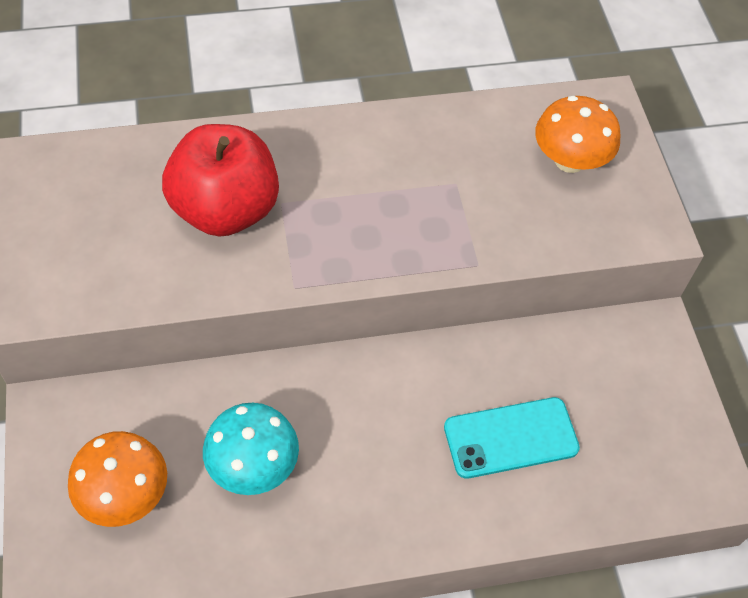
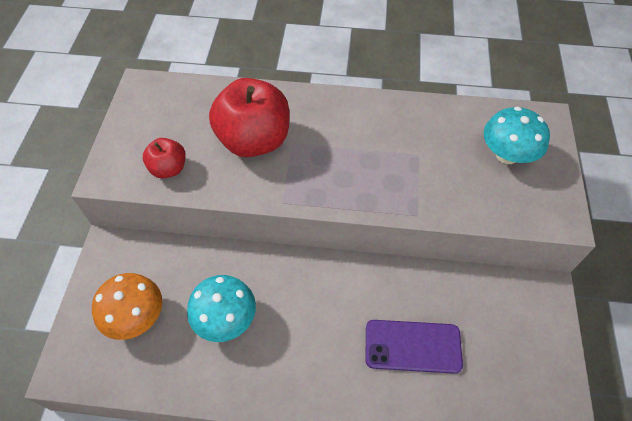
camera: 20 degrees right, 0 degrees up
(116, 275) = (169, 169): none -> red apple
(510, 438) = (412, 346): turquoise phone -> purple phone
(569, 160) = (506, 155): orange mushroom -> turquoise mushroom

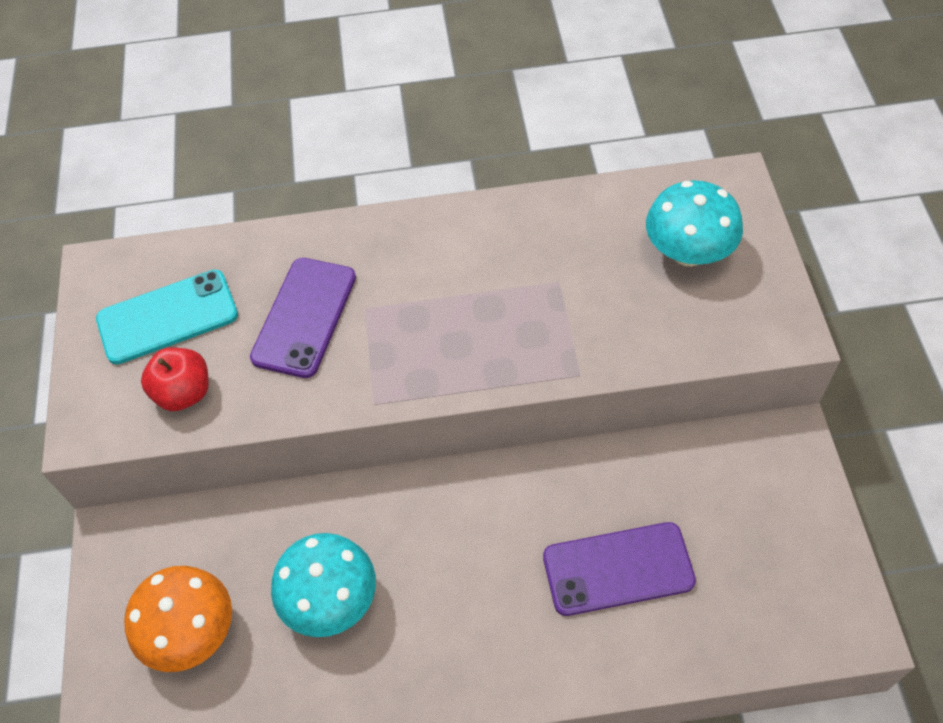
camera: 10 degrees left, 0 degrees up
(173, 122) = (167, 317): none -> turquoise phone
(254, 140) = (304, 317): red apple -> purple phone

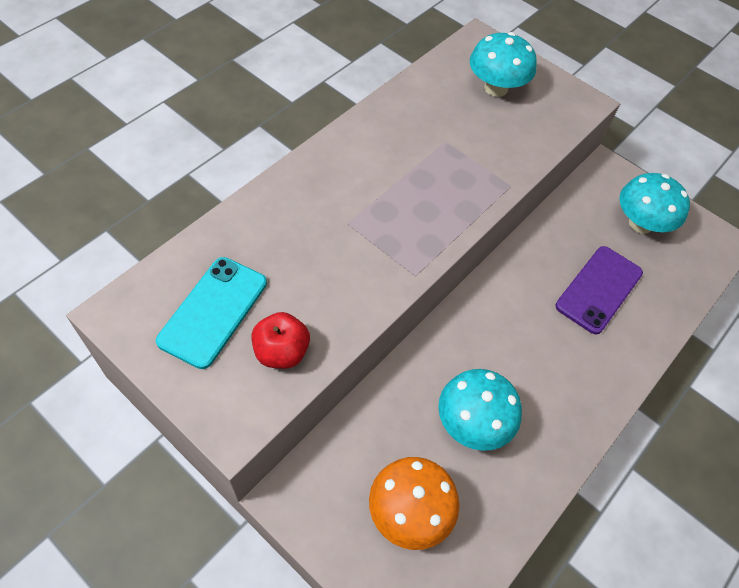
camera: 50 degrees left, 0 degrees up
(304, 317) = (313, 252): purple phone -> none
(761, 531) = (640, 223): none -> turquoise mushroom

